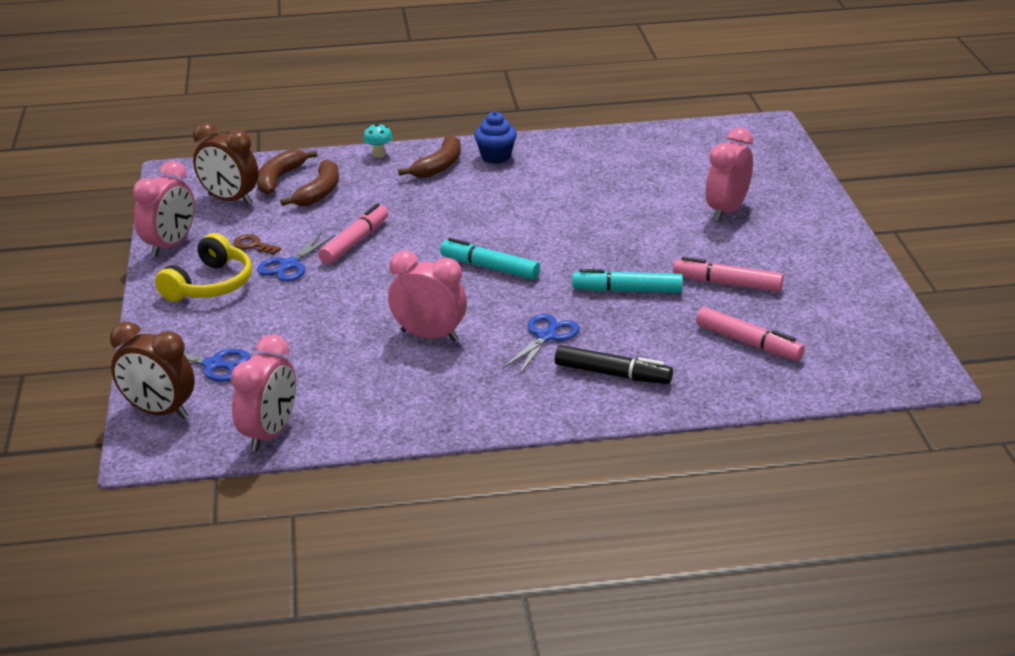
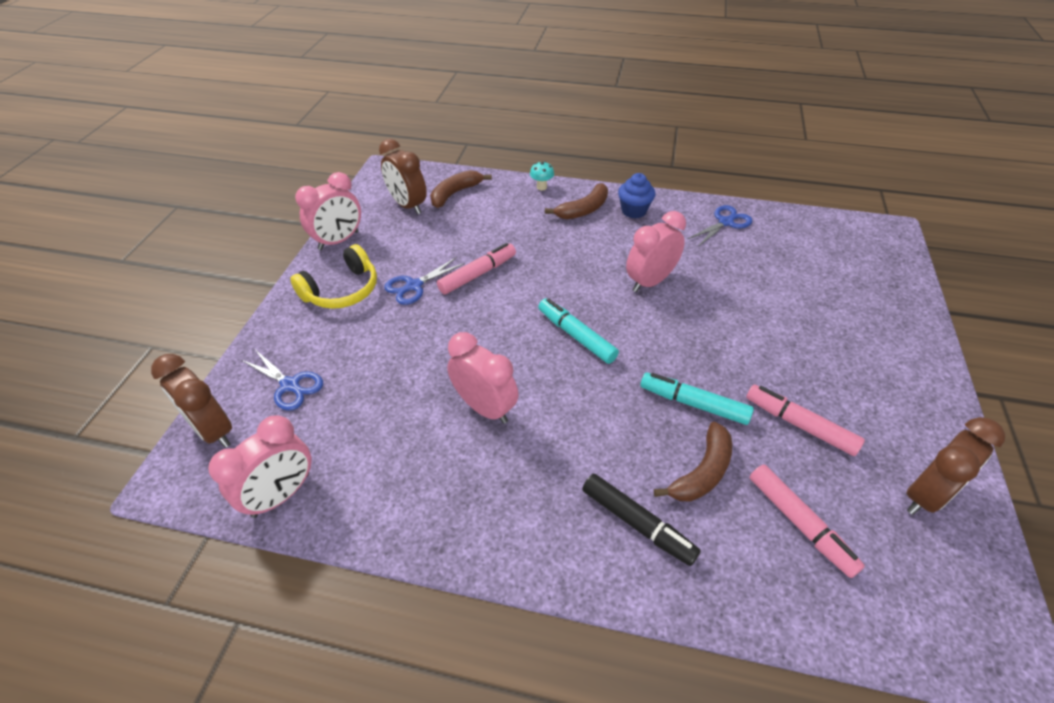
camera: 20 degrees right, 15 degrees up
(253, 245) = (398, 257): brown key -> none
(319, 192) = (477, 214): brown banana -> brown banana (702, 472)
(546, 336) = (591, 443): blue scissors -> blue scissors (725, 222)
(727, 210) = (824, 324): pink clock -> pink clock (650, 281)
(844, 303) = (925, 495): none -> brown clock

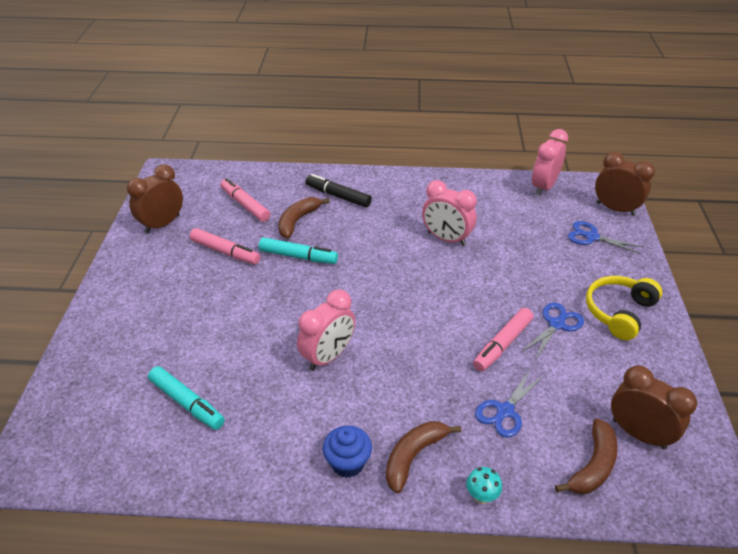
camera: 170 degrees right, 5 degrees down
(339, 241) = (673, 368): pink clock -> none
(576, 336) = (392, 295): turquoise marker -> turquoise marker (187, 402)
(725, 222) = (230, 456): blue scissors -> blue scissors (505, 411)

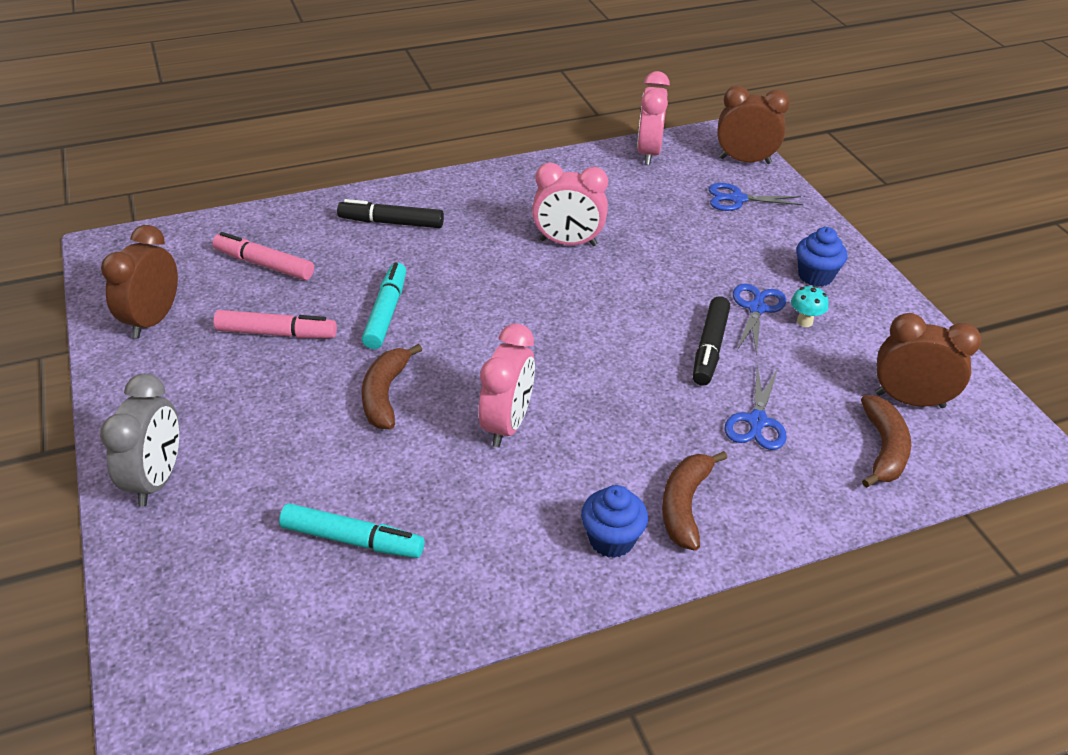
camera: 25 degrees left, 0 degrees up
(104, 325) = (157, 479): none -> grey clock
(298, 221) = (355, 267): brown banana -> brown banana (385, 394)
(298, 256) = (386, 313): turquoise marker -> turquoise marker turned 75 degrees counterclockwise
(481, 496) = (787, 522): turquoise mushroom -> turquoise mushroom (804, 322)
(503, 344) = (710, 348): pink marker -> black marker
(619, 312) = (815, 276): yellow headphones -> blue cupcake

